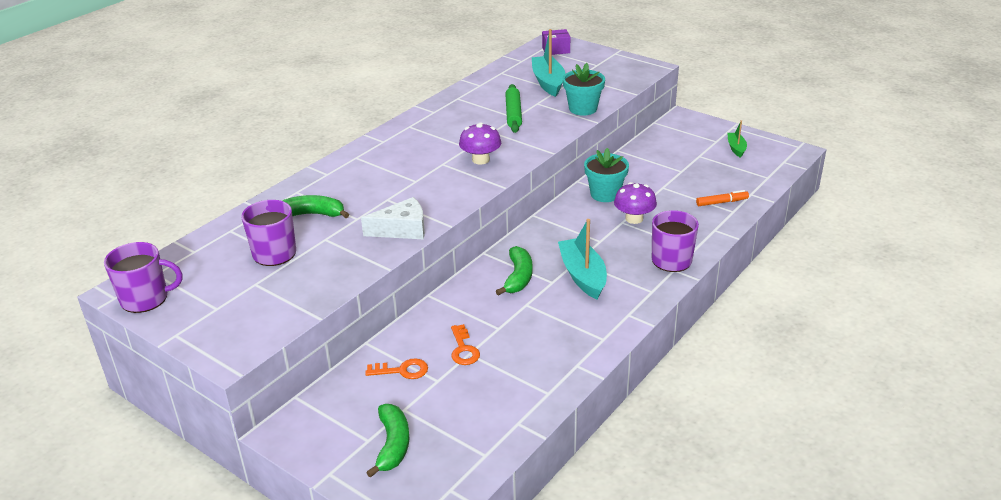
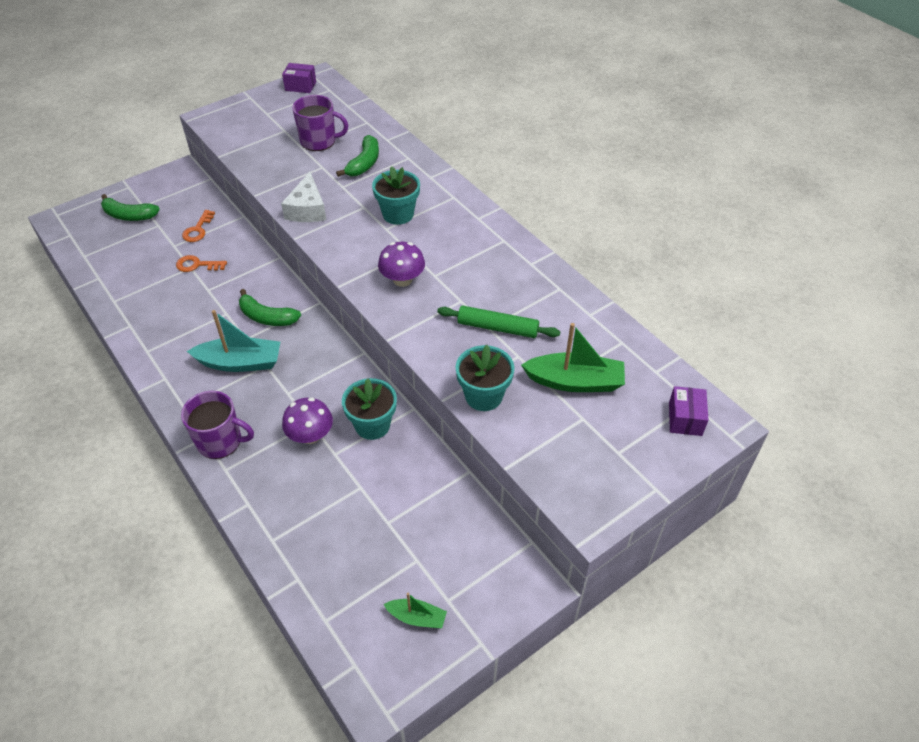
camera: 105 degrees right, 15 degrees up
(146, 299) = (300, 86): purple mug -> purple box
(392, 179) = (398, 214): none -> turquoise flower pot
(548, 82) = (575, 382): turquoise boat -> green boat
(721, 202) = (296, 536): orange marker -> none

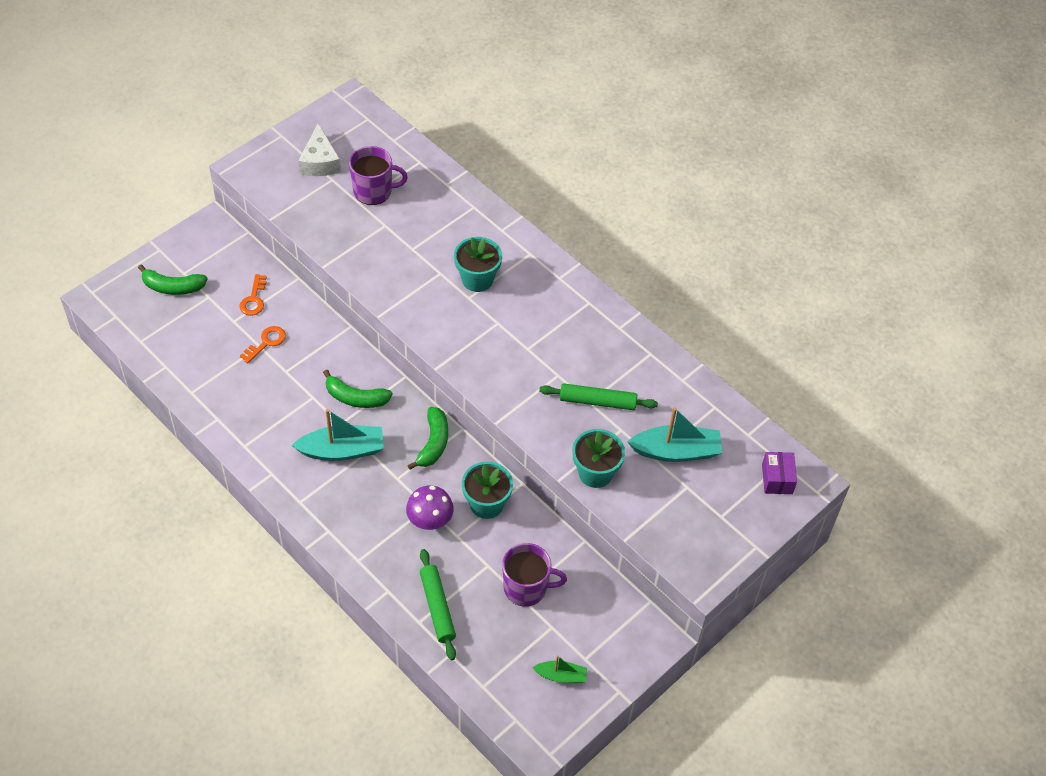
camera: 10 degrees left, 5 degrees up
(197, 265) = (266, 343): orange key -> orange key turned 135 degrees clockwise
(220, 441) = (345, 533): purple mug -> purple mug (526, 587)
(296, 526) = (437, 607): none -> green rolling pin
(300, 86) = (334, 115): purple box -> none
(307, 209) = (383, 280): white cheese -> white cheese (320, 161)
(364, 163) = (429, 217): green banana -> green banana (433, 443)
(402, 279) = (497, 356): purple mushroom -> none
(575, 382) = (676, 451): green boat -> turquoise boat

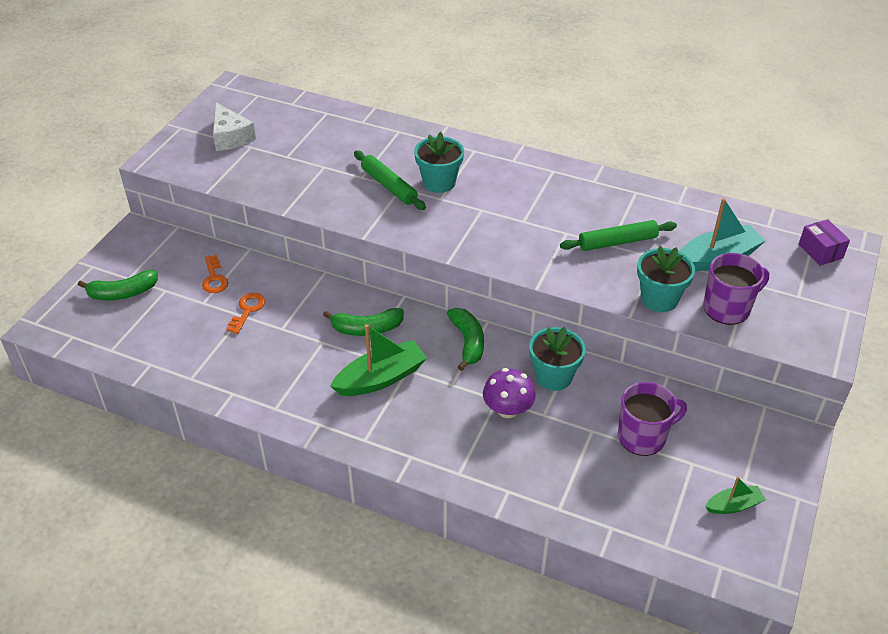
camera: 20 degrees left, 10 degrees down
(342, 450) = (381, 378): turquoise boat -> green boat
(374, 191) = (296, 144): purple mug -> purple mug (727, 308)
(437, 607) = (568, 488): green rolling pin -> green rolling pin (389, 186)

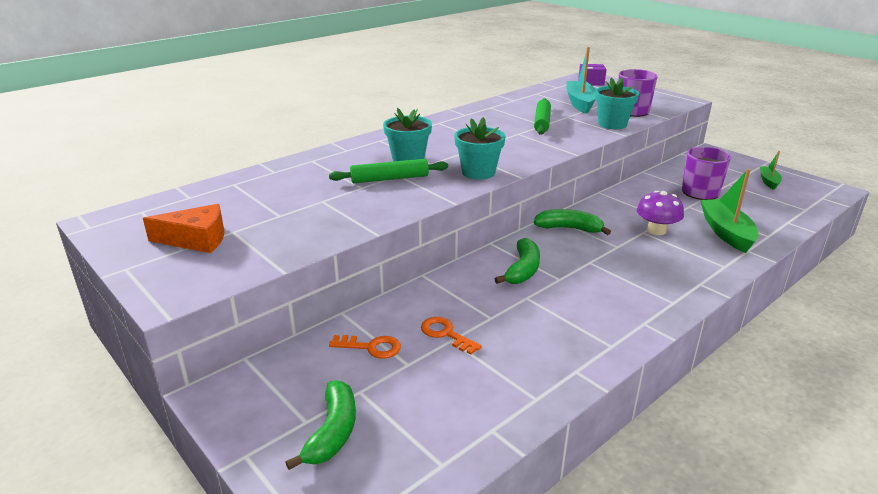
camera: 65 degrees left, 15 degrees down
(230, 136) = (196, 239): white cheese -> orange cheese
(381, 378) = (594, 277): green boat -> green boat (726, 232)
(553, 377) = (626, 206): turquoise flower pot -> turquoise flower pot (478, 172)

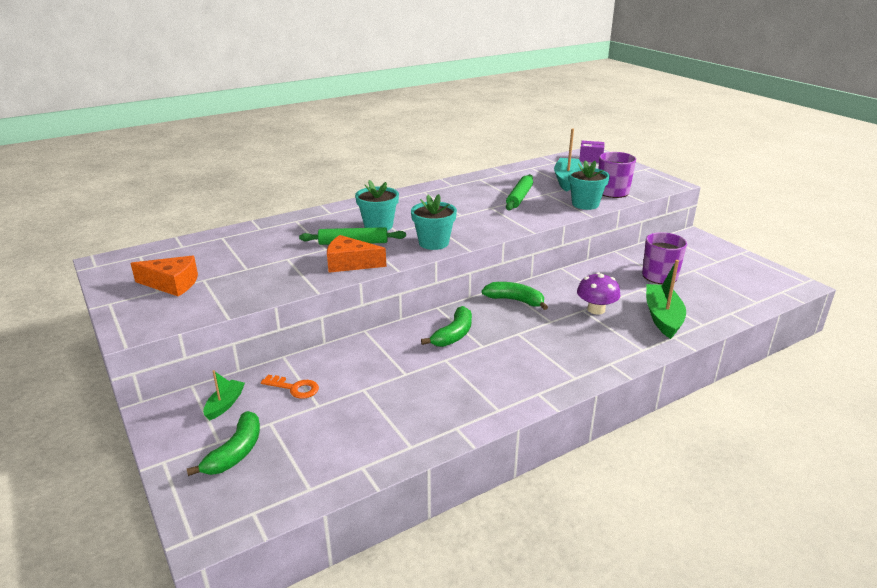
camera: 10 degrees right, 0 degrees up
(398, 200) = (350, 263): none -> orange cheese
(446, 334) = (361, 384): orange key -> none
(768, 181) = (735, 271): green boat -> green boat (225, 404)

